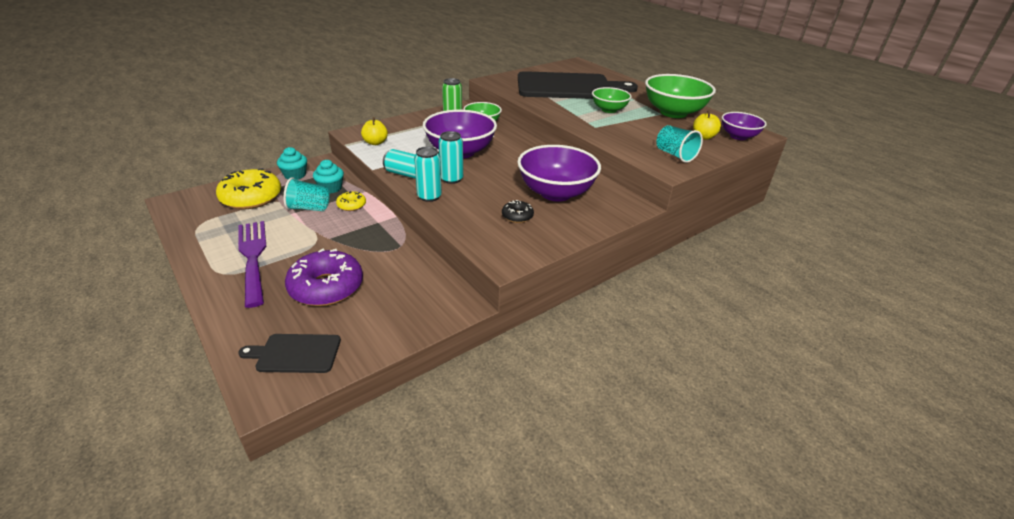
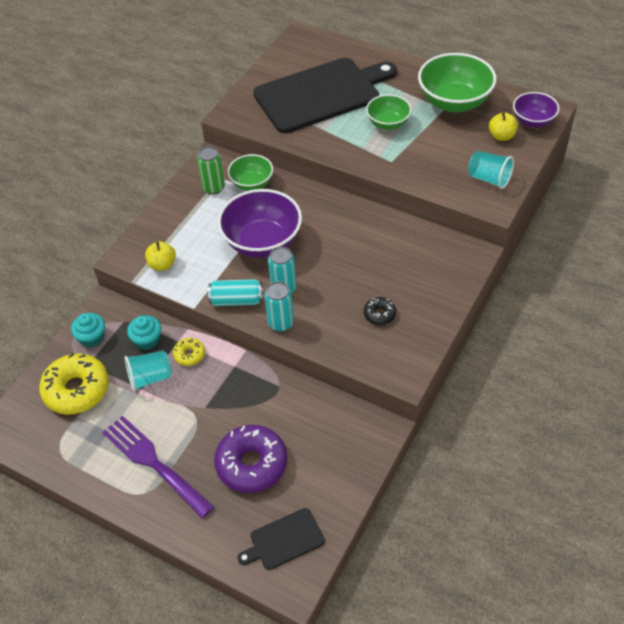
camera: 20 degrees left, 15 degrees up
(556, 193) = (394, 266): purple bowl -> none

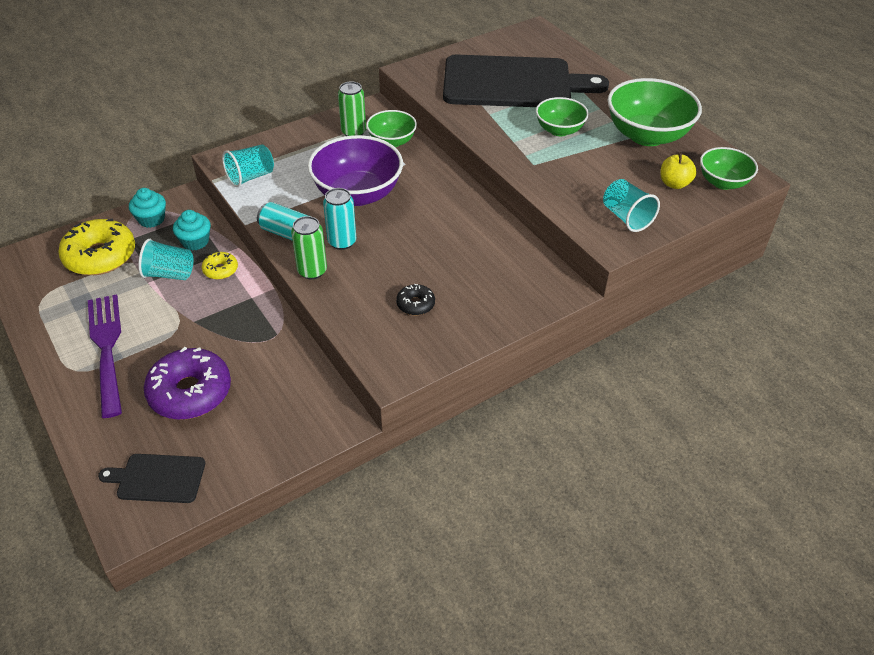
camera: 25 degrees right, 5 degrees down
(162, 264) = (250, 177): yellow apple -> turquoise cup
(281, 323) = (312, 271): turquoise can -> green can
(533, 121) = (723, 182): purple bowl -> green bowl

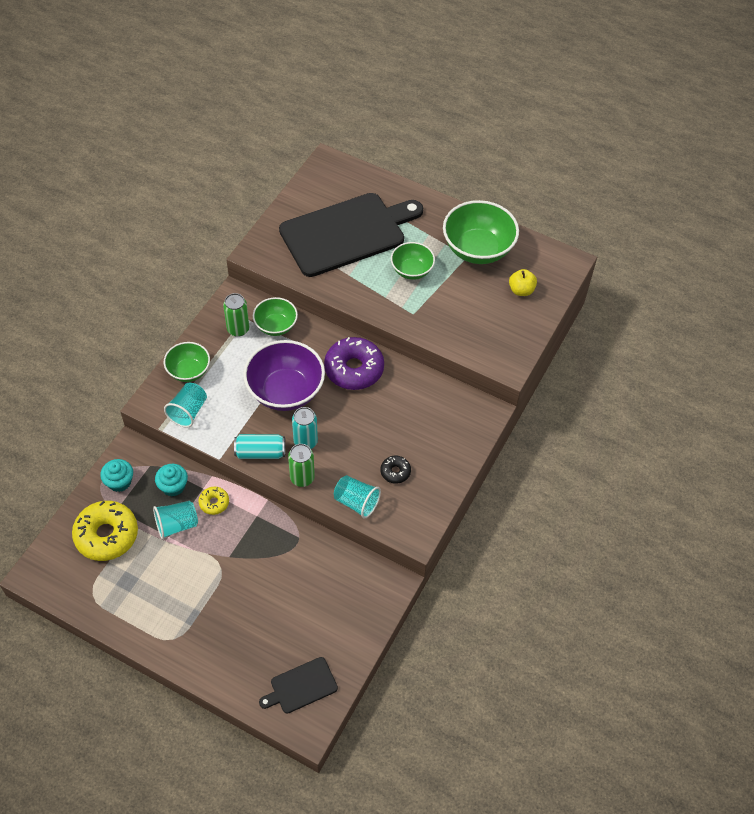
camera: 30 degrees left, 10 degrees up
(107, 348) = (182, 610): purple fork -> none
(190, 392) = (272, 613): purple donut -> purple donut (354, 369)
(626, 217) = (506, 337): turquoise cup -> turquoise cup (356, 502)
(723, 182) = (552, 274): green bowl -> green bowl (189, 371)

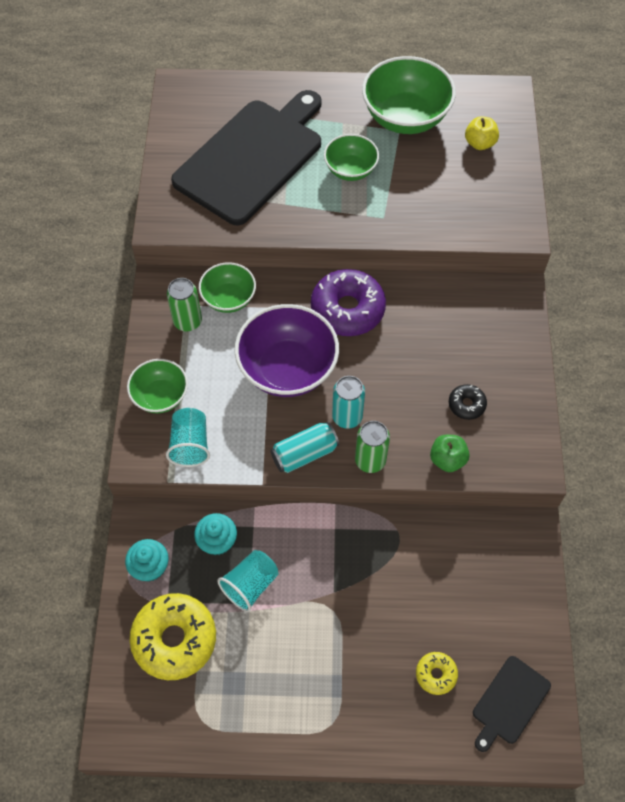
camera: 25 degrees left, 5 degrees up
(214, 503) = (277, 537): yellow donut -> yellow donut (436, 674)
(356, 502) = (447, 459): turquoise cup -> green apple

